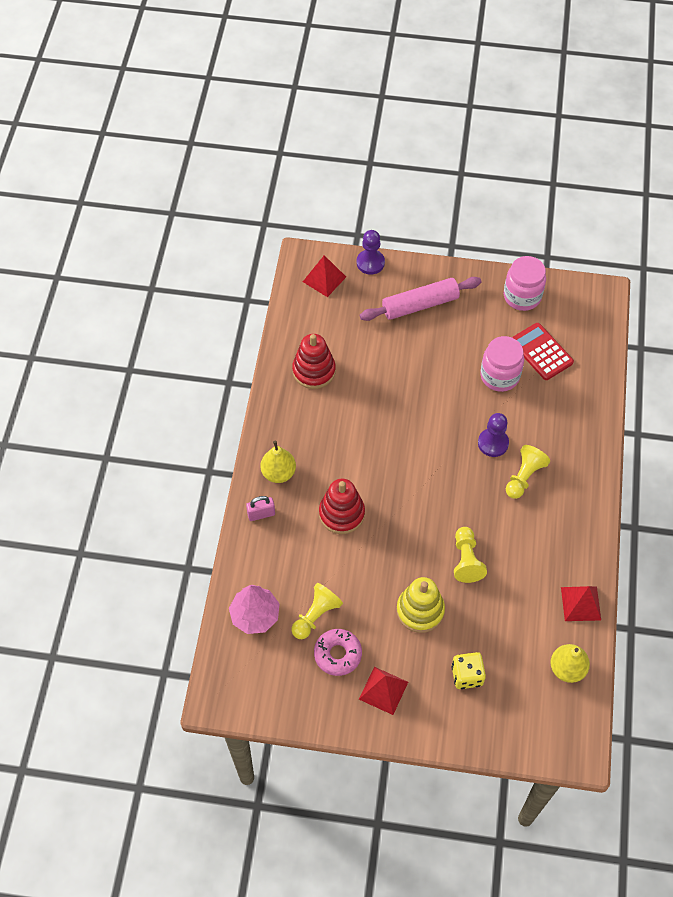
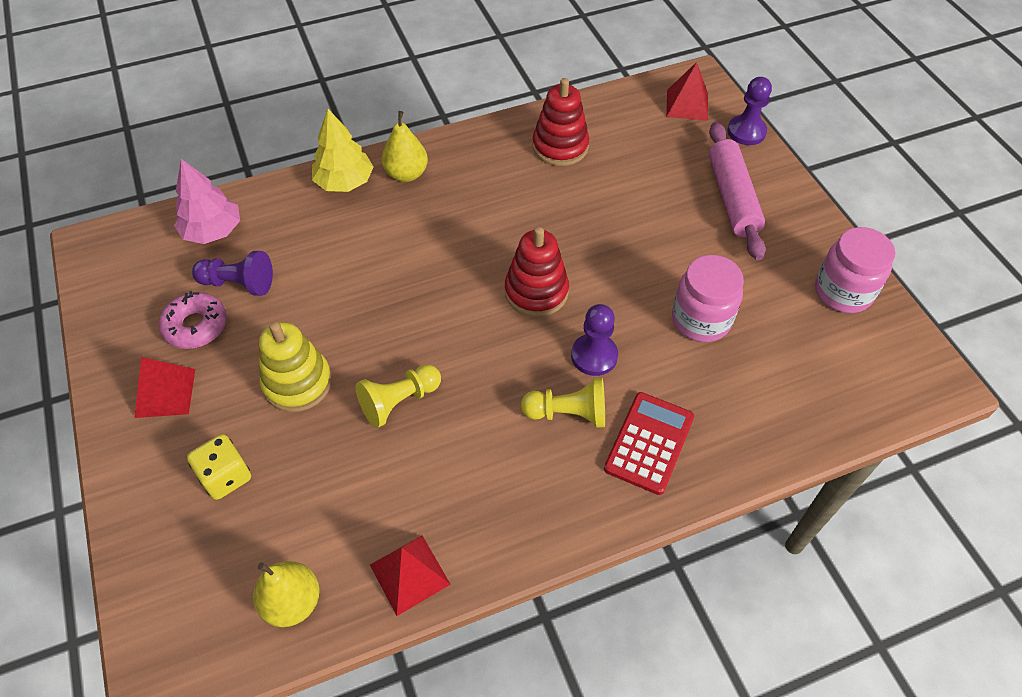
camera: 60 degrees right, 5 degrees down
(261, 514) = (344, 182): pink padlock -> yellow tree
(316, 615) = (238, 283): yellow pawn -> purple pawn
(341, 513) = (389, 249): red stacking toy -> red stacking toy (536, 292)
(420, 304) = (732, 198): pink rolling pin -> pink rolling pin turned 45 degrees clockwise
(541, 352) = (778, 349): red calculator -> red calculator (649, 443)

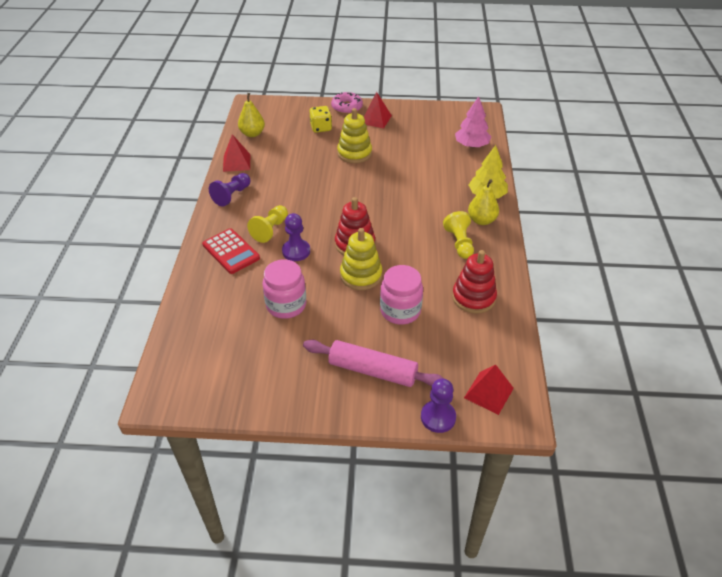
camera: 115 degrees right, 10 degrees down
(196, 326) = (409, 132): pink donut -> pink donut (347, 107)
(238, 283) = (428, 147): purple pawn -> purple pawn (232, 195)
(399, 401) = (321, 179): yellow pawn -> yellow pawn (459, 243)
(593, 262) = (361, 275): none -> yellow stacking toy
(843, 292) = (254, 388): pink jar -> pink jar (400, 311)

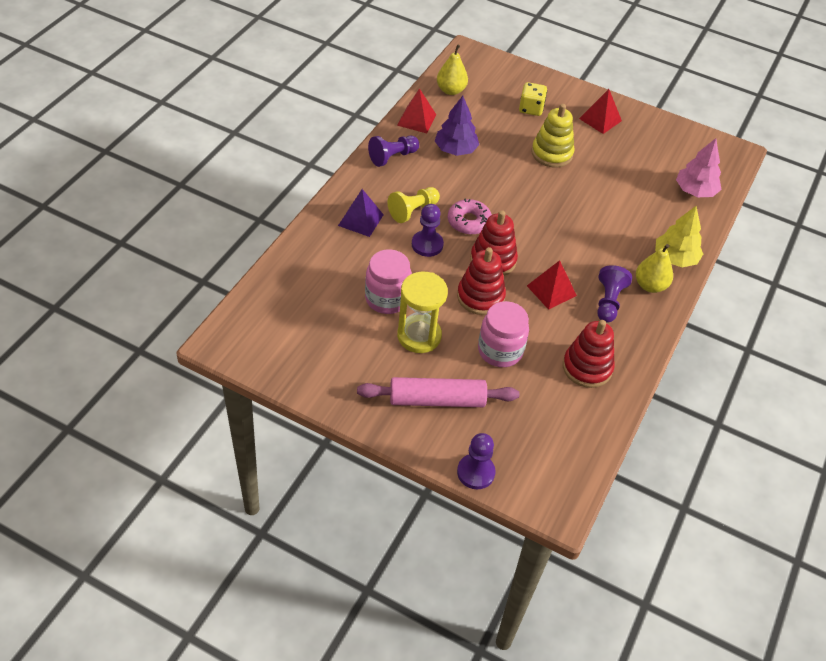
camera: 20 degrees right, 5 degrees up
(231, 251) = (361, 220): red calculator -> purple pyramid
(279, 174) = (455, 150): none -> purple tree
(329, 325) = (419, 336): none -> yellow hourglass
(347, 107) = (575, 93): pink donut -> pink donut (469, 222)
(361, 275) = (480, 297): yellow stacking toy -> red stacking toy
(372, 371) = (437, 400): pink rolling pin -> pink rolling pin turned 45 degrees counterclockwise
(459, 243) = (608, 302): yellow pawn -> purple pawn
(488, 393) = (542, 471): red pyramid -> red pyramid (551, 290)

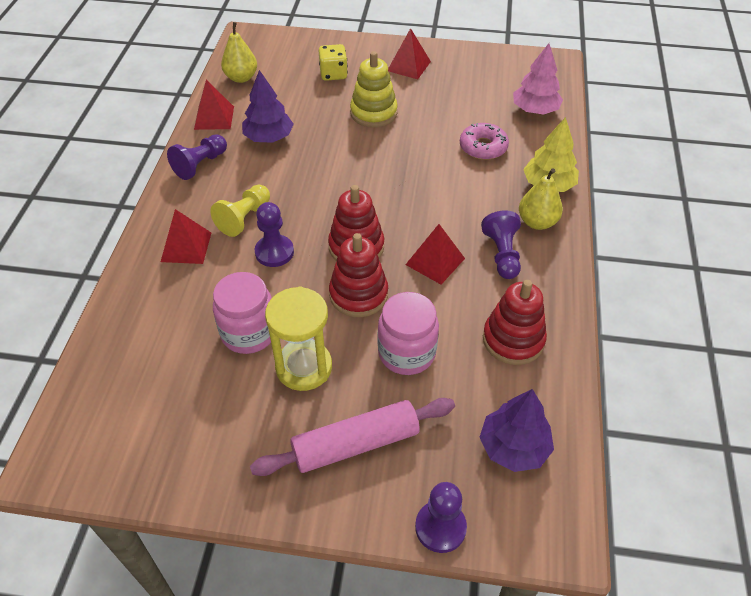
camera: 15 degrees left, 0 degrees up
(361, 220) = (186, 247): purple pyramid -> red pyramid
(469, 222) = (312, 211): pink donut -> pink donut (483, 147)
(552, 440) = (514, 447): none -> purple tree

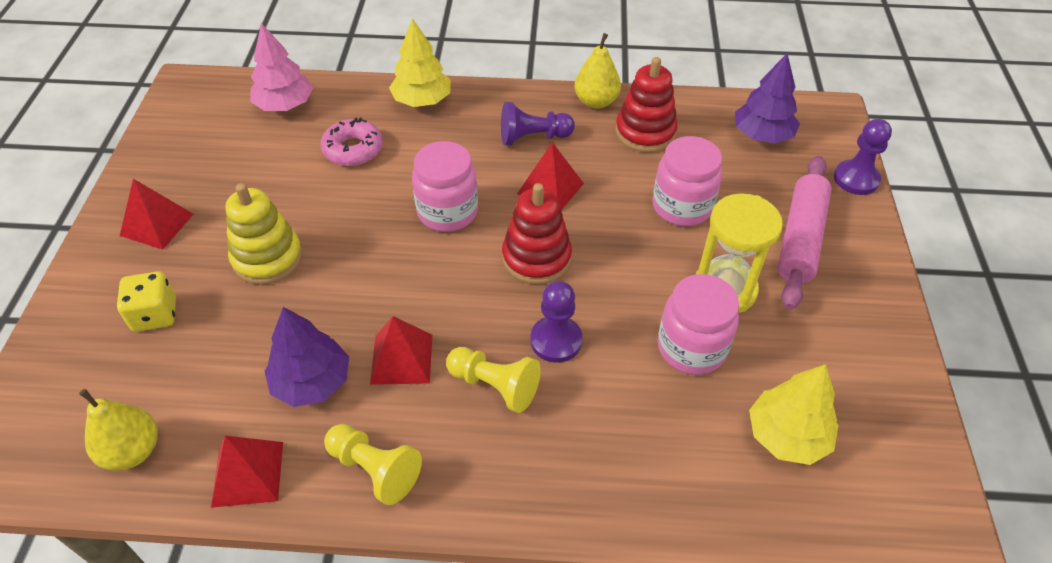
camera: 95 degrees left, 0 degrees up
(155, 379) = (787, 435): none -> yellow tree
(186, 247) = (559, 450): red pyramid -> red pyramid (401, 359)
(200, 165) = (375, 469): purple pawn -> yellow pawn
(355, 444) = (800, 239): pink rolling pin -> pink rolling pin turned 45 degrees clockwise
(358, 294) = (611, 250): red stacking toy -> none
(410, 198) = (447, 212): none -> pink jar
(537, 222) = (482, 111): yellow pear -> yellow pear (596, 102)

